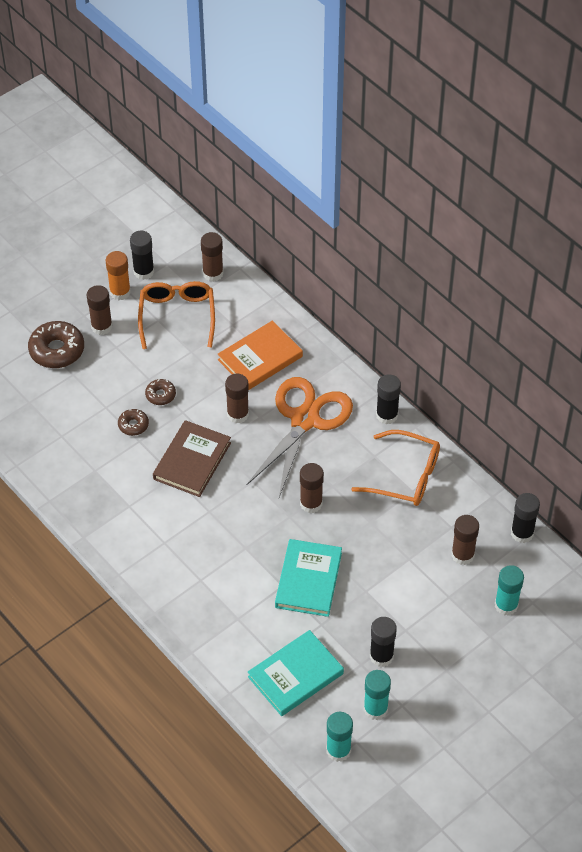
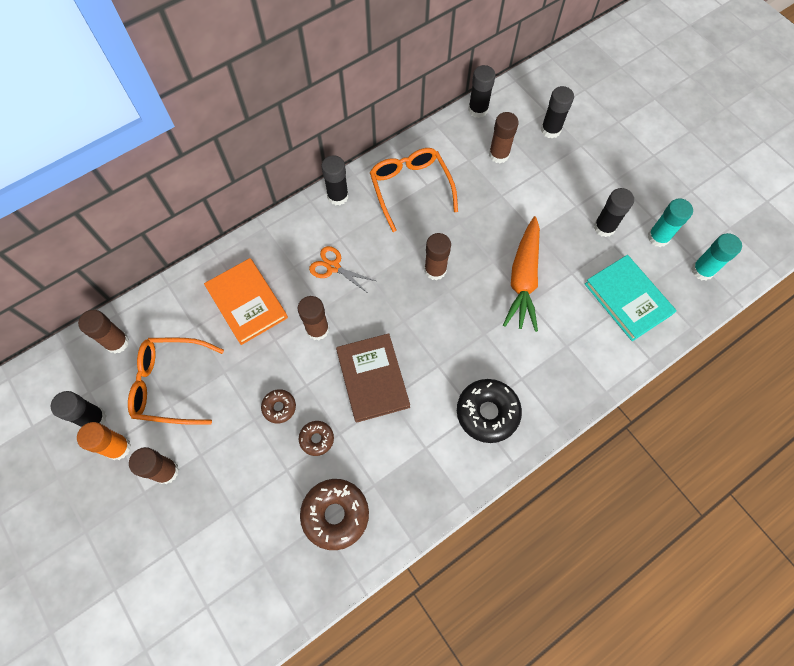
camera: 85 degrees left, 15 degrees up
(57, 350) = (191, 527): brown donut -> brown donut (335, 514)
(164, 552) = (487, 413): none -> black donut
(192, 461) = (372, 378): brown book -> brown book turned 45 degrees clockwise
(305, 420) = (333, 267): orange scissors -> orange scissors, size x0.46
(308, 580) = (523, 279): turquoise book -> orange carrot
(405, 476) = (410, 188): orange glasses -> orange glasses turned 45 degrees counterclockwise
(506, 605) = (550, 130): turquoise glue stick -> black glue stick

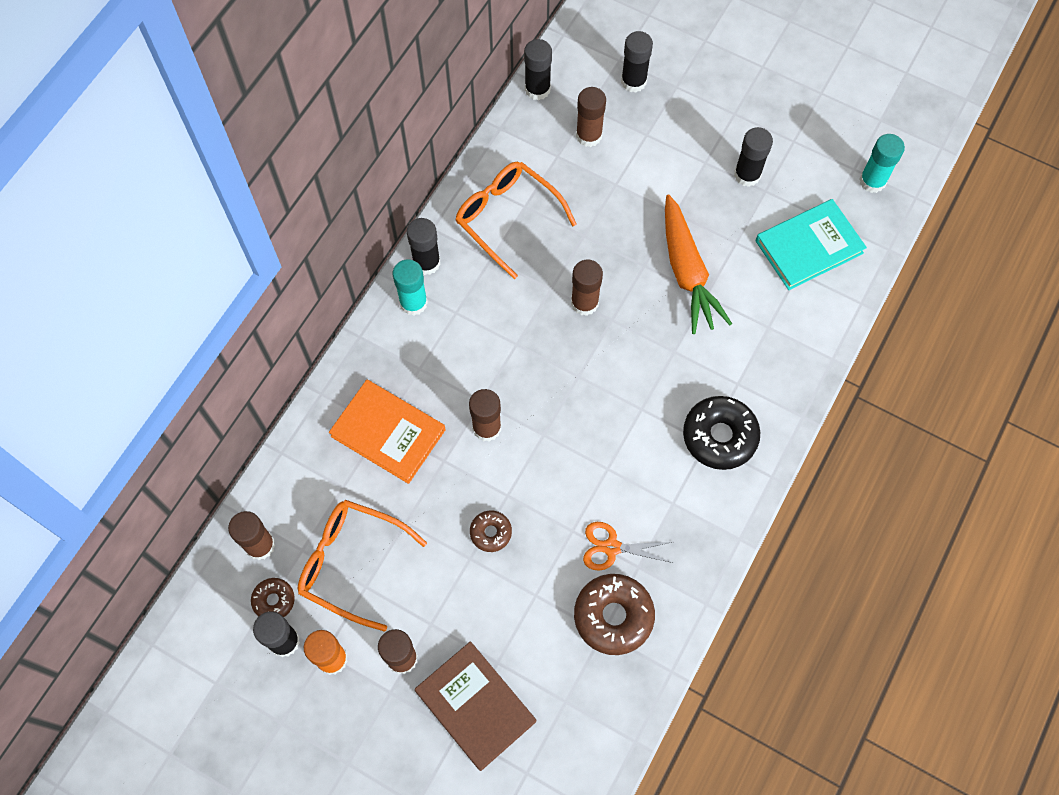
camera: 25 degrees left, 0 degrees up
(170, 384) = (351, 563): orange glasses -> orange glasses turned 45 degrees clockwise
(316, 439) = (551, 547): brown donut -> brown donut (274, 600)
(333, 267) = (466, 349): orange scissors -> orange scissors (611, 547)
(372, 378) = (577, 455): brown book -> brown book (475, 706)
(627, 299) = (809, 247): turquoise book -> turquoise book turned 60 degrees counterclockwise
(658, 237) = (810, 162): turquoise glue stick -> turquoise glue stick (413, 303)

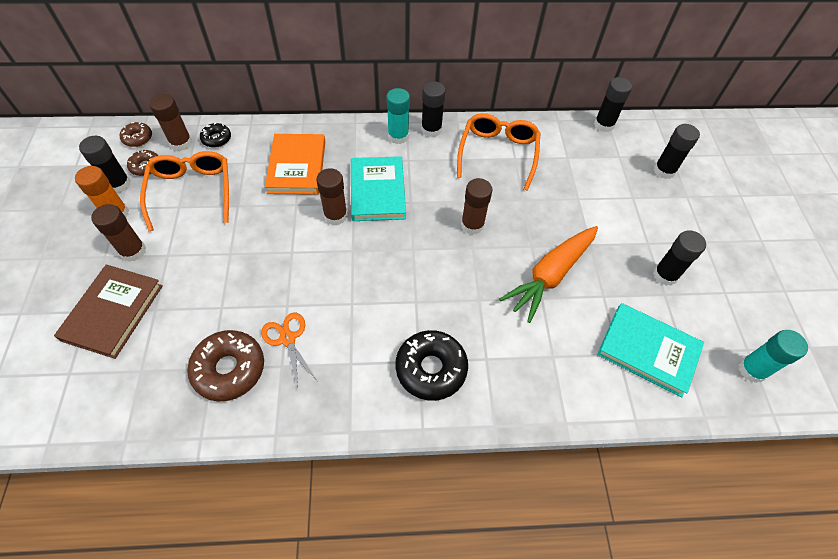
camera: 55 degrees right, 10 degrees down
(281, 501) = (216, 139): none -> black donut
(480, 368) = (377, 191): none -> turquoise book
(491, 532) = (256, 256): brown donut -> brown donut (138, 138)
(589, 135) = (599, 166): brown glue stick -> none

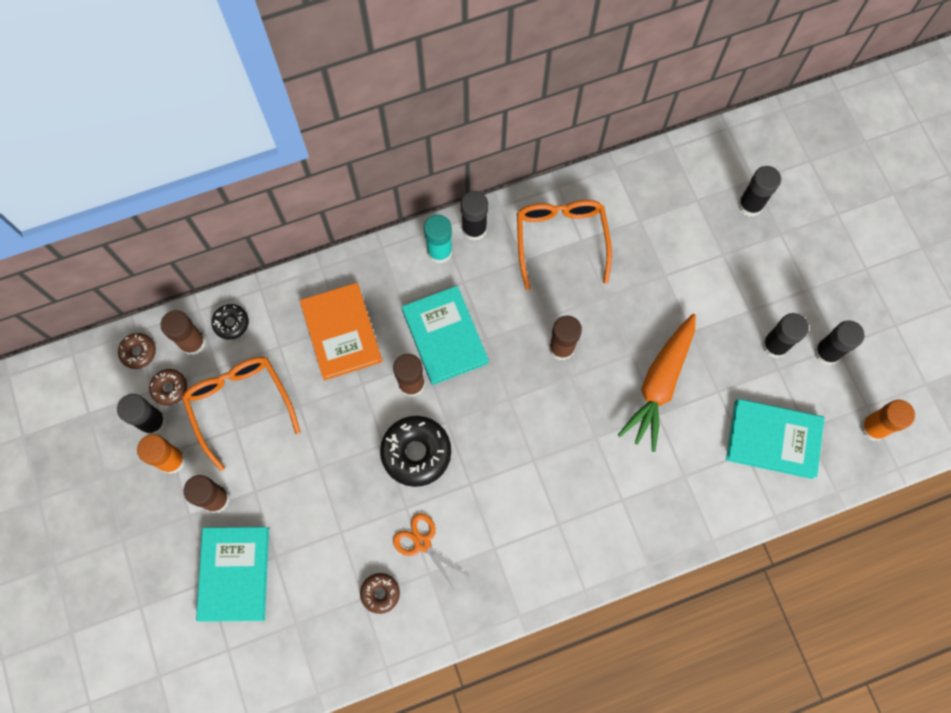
camera: 15 degrees left, 15 degrees up
(113, 312) = (234, 574): brown book -> turquoise book
(229, 369) = (380, 593): brown donut -> brown donut, size x0.54
(431, 369) = (572, 528): black donut -> black donut (416, 453)
(604, 125) = (670, 157): black glue stick -> black glue stick (827, 352)
(752, 370) = (873, 427): turquoise glue stick -> orange glue stick

